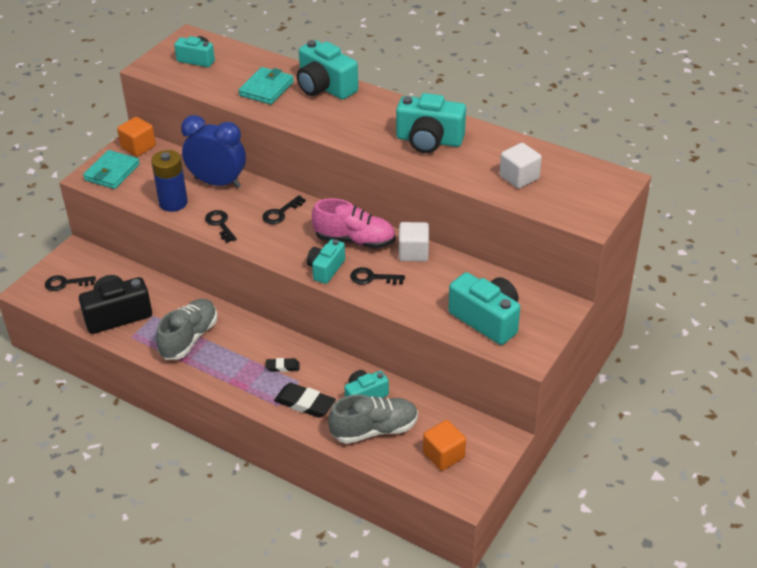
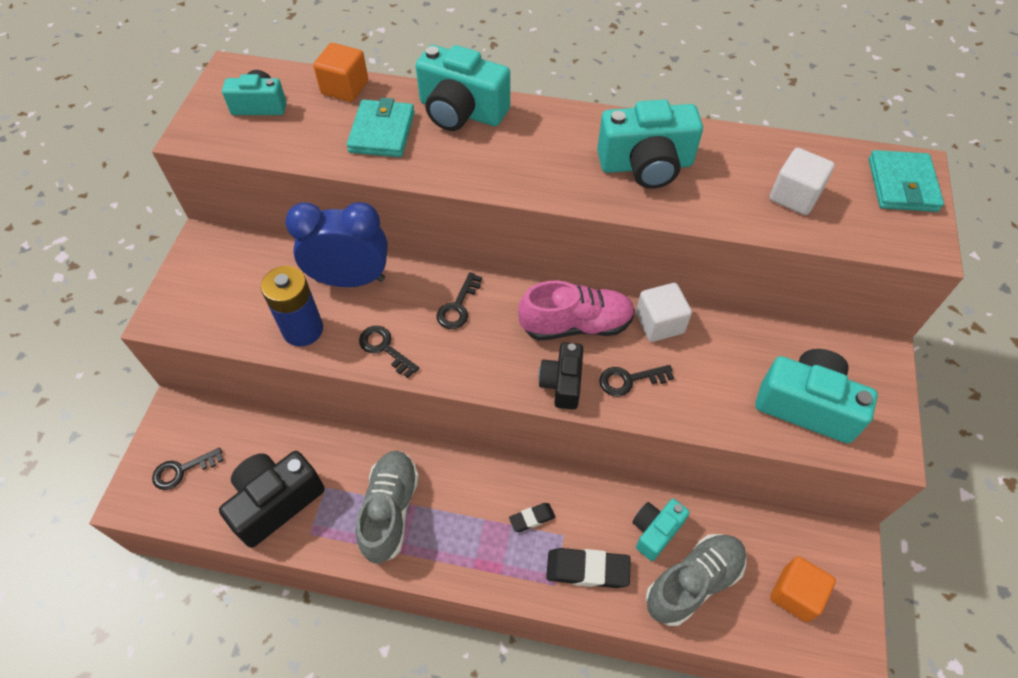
camera: 20 degrees left, 15 degrees up
(112, 172) = (193, 300): turquoise wallet -> turquoise wallet (902, 185)
(138, 147) = (214, 248): orange cube -> orange cube (345, 88)
(325, 269) = (562, 383): turquoise camera -> black camera

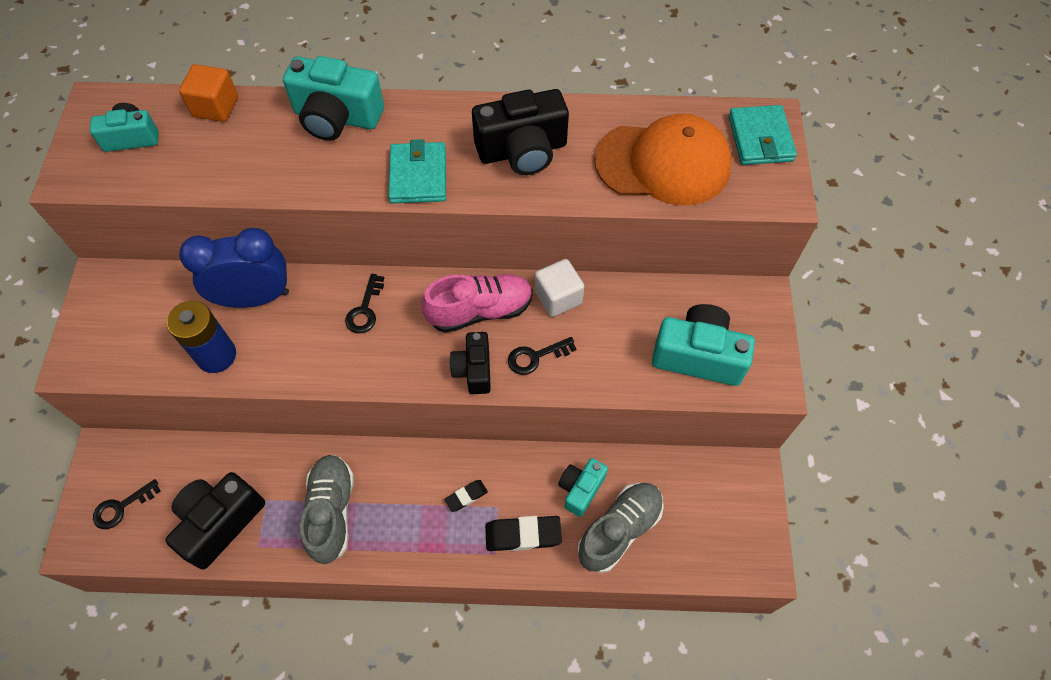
camera: 10 degrees left, 5 degrees up
(382, 132) = (261, 150): turquoise wallet -> turquoise wallet (418, 176)
(384, 348) = (300, 362): black key -> none
(646, 165) = (522, 151): turquoise camera -> black camera
(794, 196) = (663, 163): white cube -> orange cap
(795, 594) = (710, 524): orange cube -> none

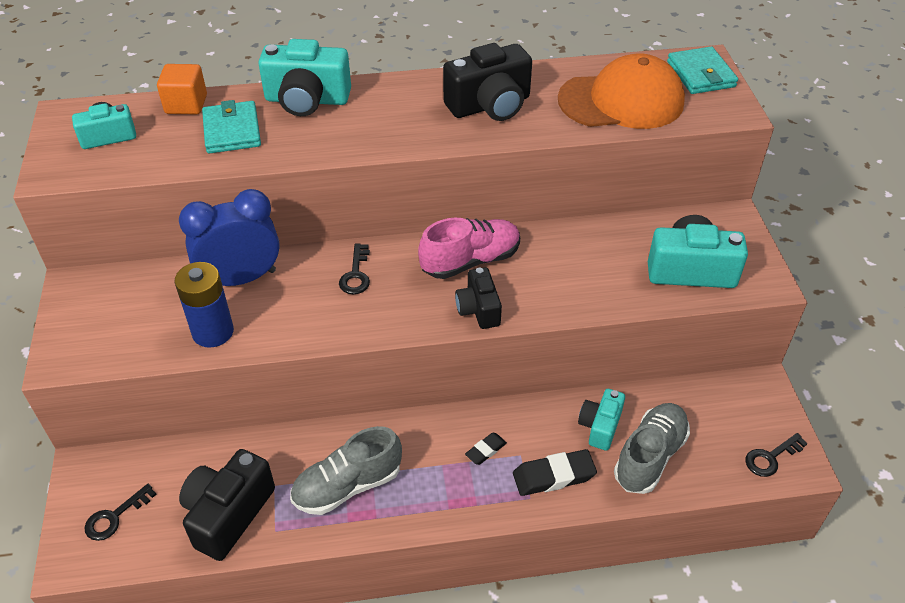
camera: 10 degrees left, 15 degrees down
(331, 512) = (347, 486): grey shoe -> grey shoe turned 105 degrees counterclockwise
(418, 176) = (398, 134): turquoise wallet -> turquoise wallet (232, 131)
(535, 357) = (536, 291): black key -> black key (770, 457)
(558, 297) = (542, 241): white cube -> none

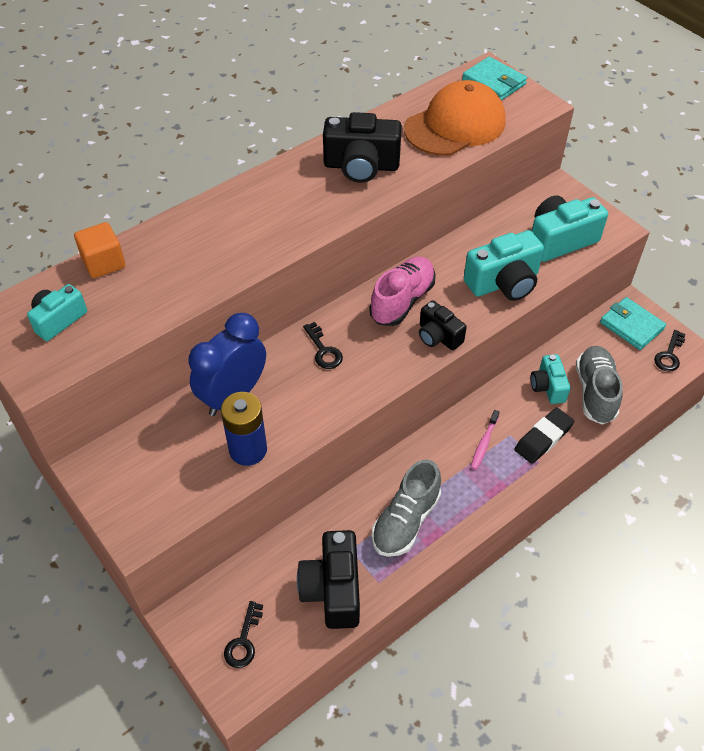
camera: 30 degrees left, 5 degrees up
(232, 131) = (168, 270): turquoise wallet -> turquoise wallet (631, 326)
(307, 100) = (208, 218): turquoise camera -> turquoise camera (504, 283)
(485, 450) = (484, 443): black eraser -> pink toothbrush
(490, 105) = (361, 166): black camera -> black camera turned 60 degrees clockwise

